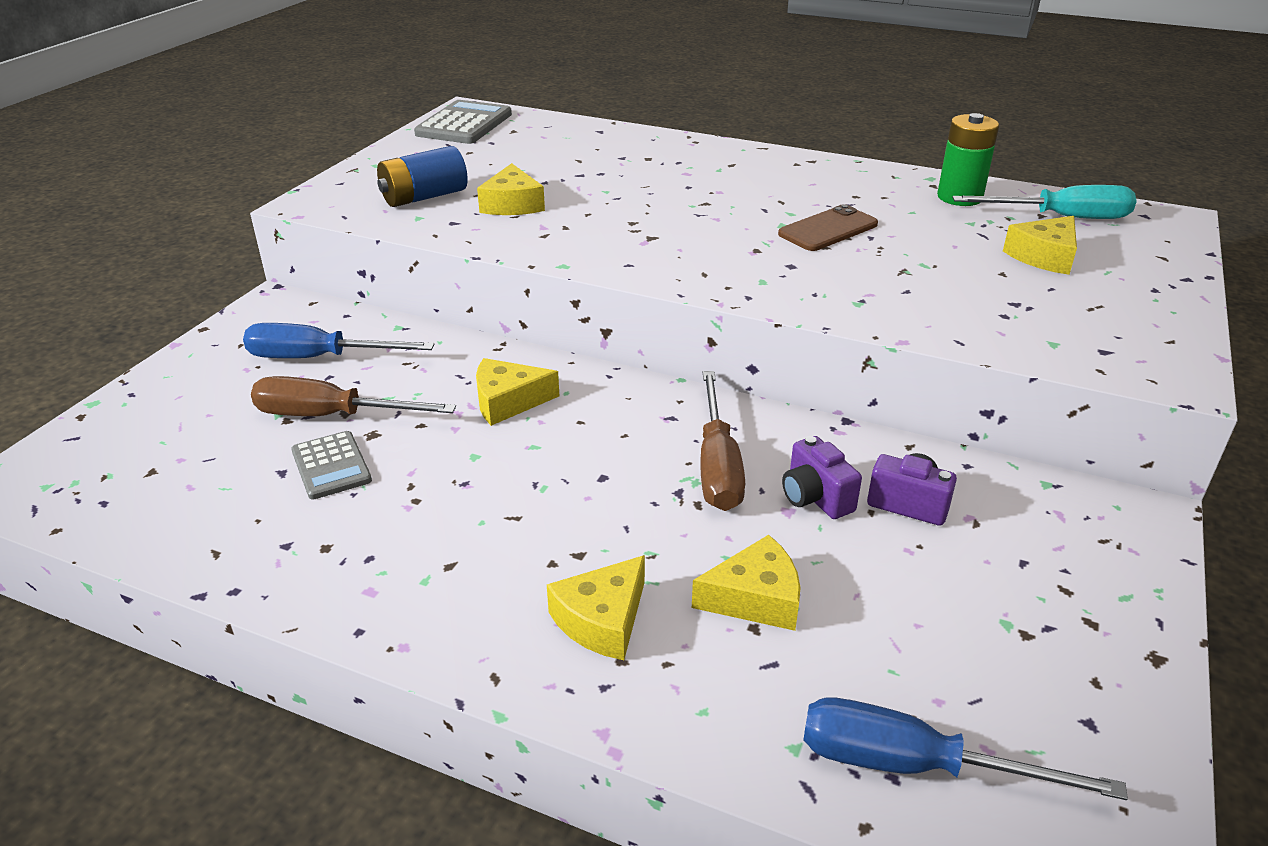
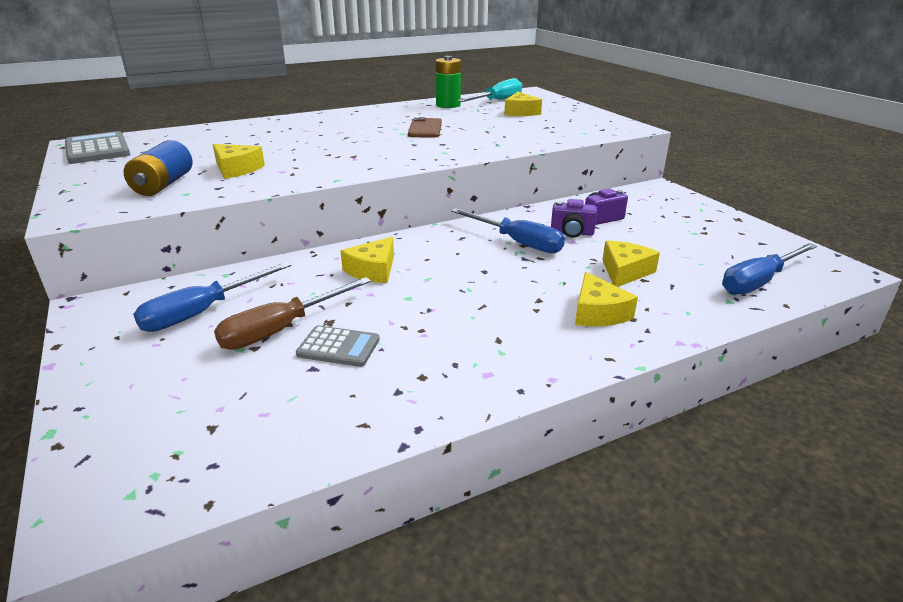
camera: 50 degrees left, 5 degrees down
(717, 465) = (517, 242): brown screwdriver -> blue screwdriver

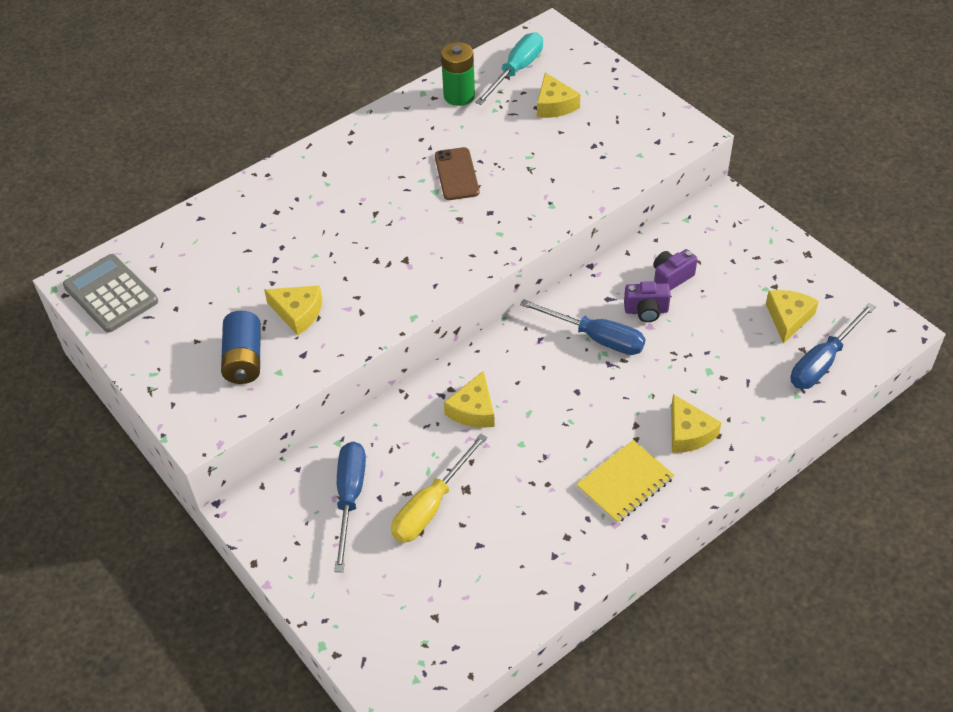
camera: 10 degrees left, 20 degrees up
(203, 312) = (350, 498): blue screwdriver -> blue screwdriver turned 150 degrees clockwise
(282, 329) = (431, 506): brown screwdriver -> yellow screwdriver
(338, 347) = (488, 518): grey calculator -> none
(511, 341) = (625, 483): none -> yellow notebook
(624, 271) = (704, 368): yellow cheese -> yellow cheese (788, 318)

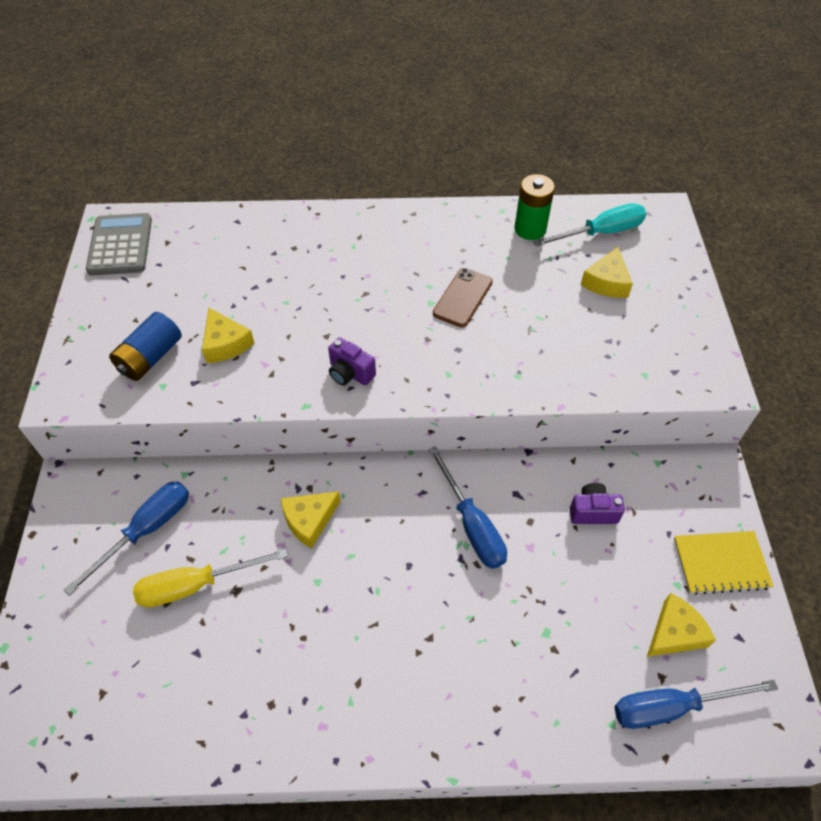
camera: 35 degrees right, 5 degrees up
(625, 483) = (368, 690): yellow notebook -> yellow notebook (720, 563)
(646, 311) = (540, 529): purple camera -> purple camera (350, 373)
(688, 433) = (470, 683): yellow cheese -> none

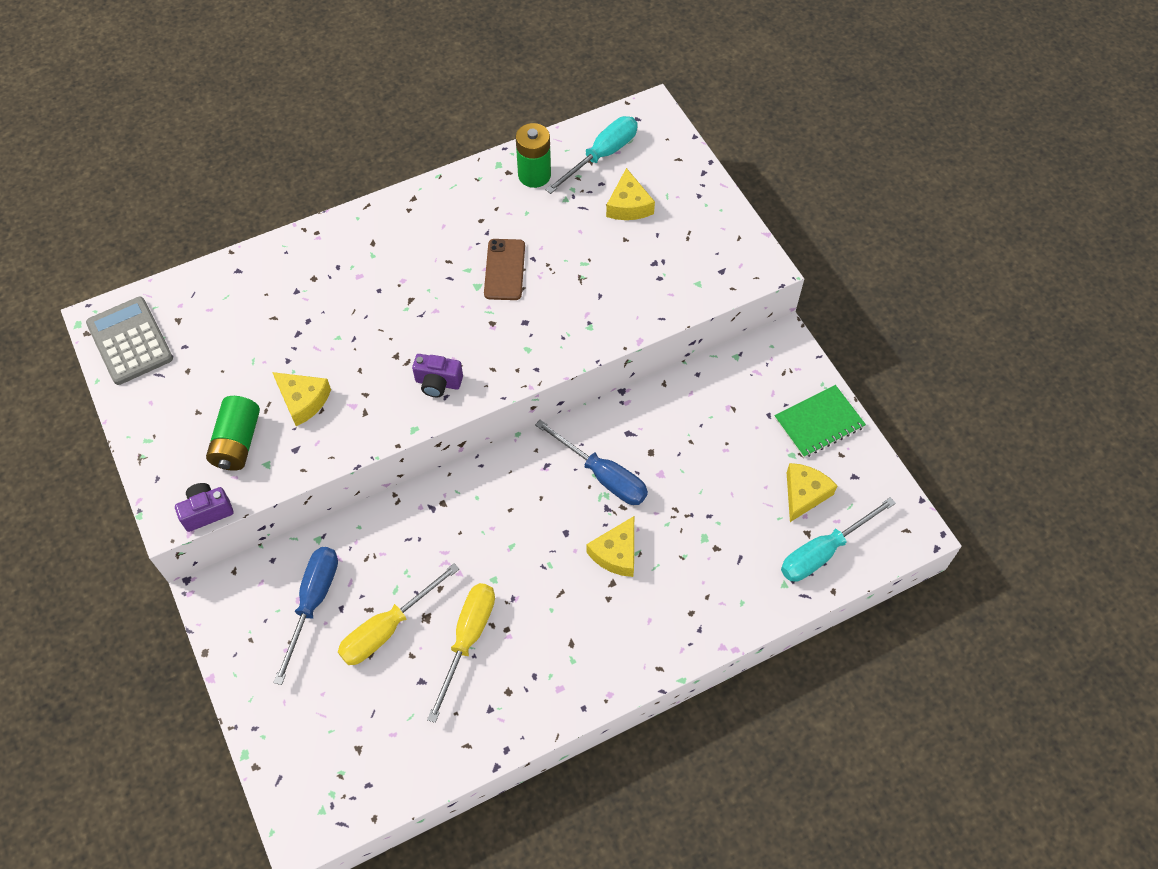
camera: 25 degrees left, 5 degrees up
(150, 357) = (237, 442): blue battery -> green battery
(261, 631) = (468, 639): none -> yellow screwdriver
(309, 520) = (458, 531): yellow cheese -> yellow cheese (616, 553)
(593, 511) = (699, 422): purple camera -> purple camera (207, 512)
(672, 707) = (823, 551): blue screwdriver -> turquoise screwdriver
(720, 563) = (819, 422): yellow notebook -> green notebook

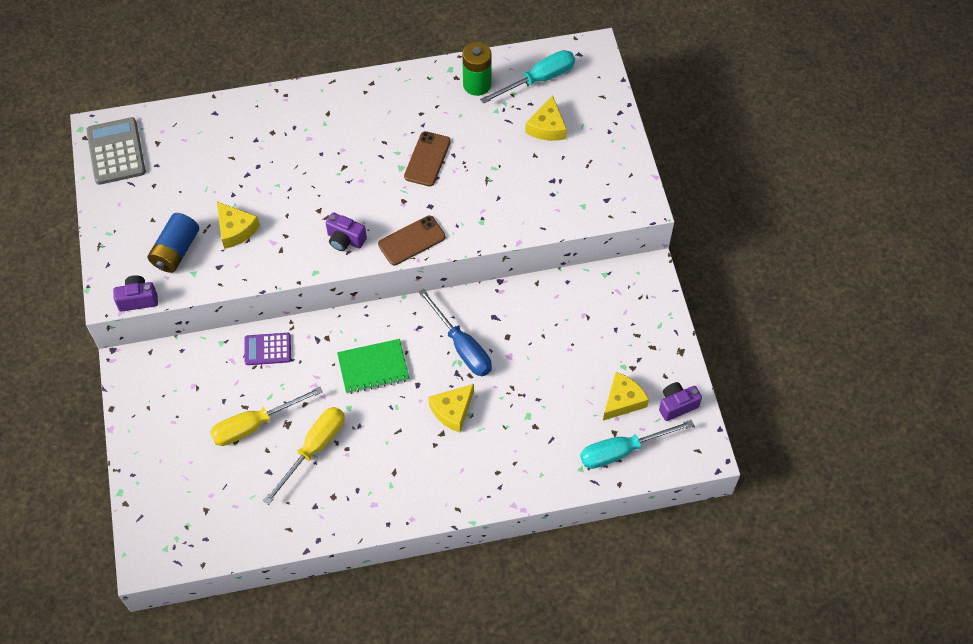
camera: 15 degrees right, 0 degrees up
(237, 442) = (176, 251): green battery -> blue battery
(313, 603) = (203, 391): blue screwdriver -> none
(376, 533) = (267, 349): none -> purple calculator
(516, 366) = (412, 241): none -> brown phone
(819, 422) = (655, 345): green notebook -> green notebook (373, 367)
(865, 484) = (677, 405): none -> purple camera

